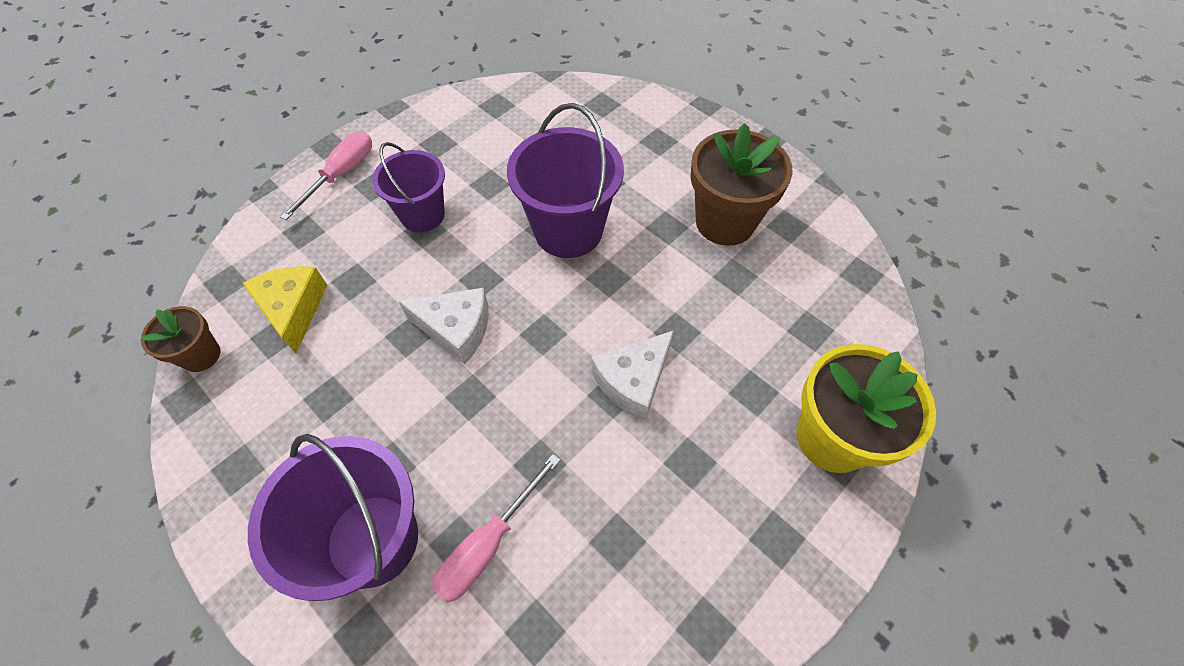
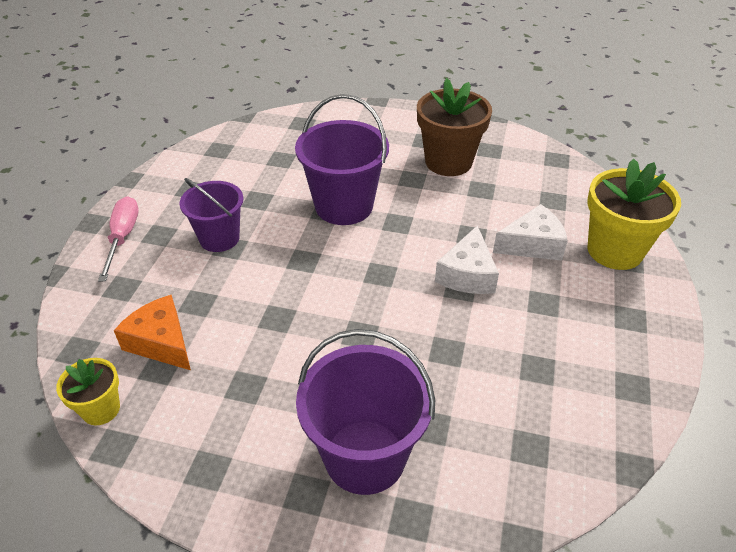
camera: 30 degrees left, 15 degrees down
(201, 355) = (101, 409): brown flower pot -> yellow flower pot
(293, 309) = (161, 342): yellow cheese -> orange cheese
(456, 329) = (312, 298): white cheese -> white cheese (532, 244)
(488, 544) = (453, 414): pink screwdriver -> none

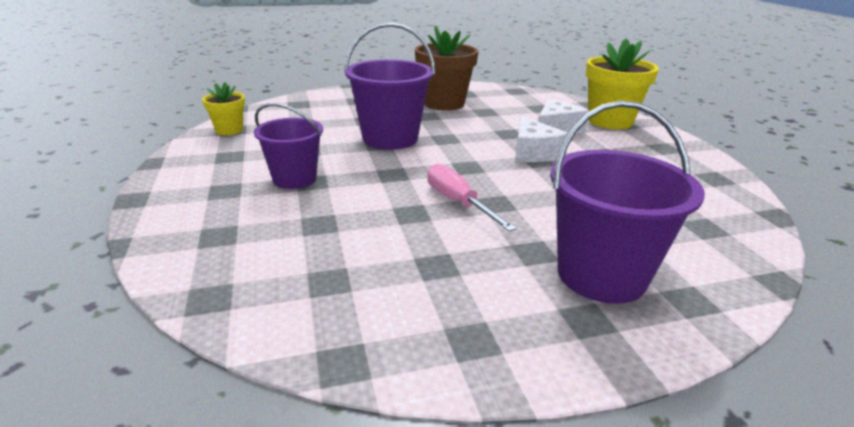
camera: 30 degrees left, 15 degrees down
(101, 409) = (292, 337): yellow flower pot -> yellow flower pot (229, 130)
(123, 237) = (182, 201): pink screwdriver -> pink screwdriver (458, 203)
(161, 342) = (309, 262): orange cheese -> none

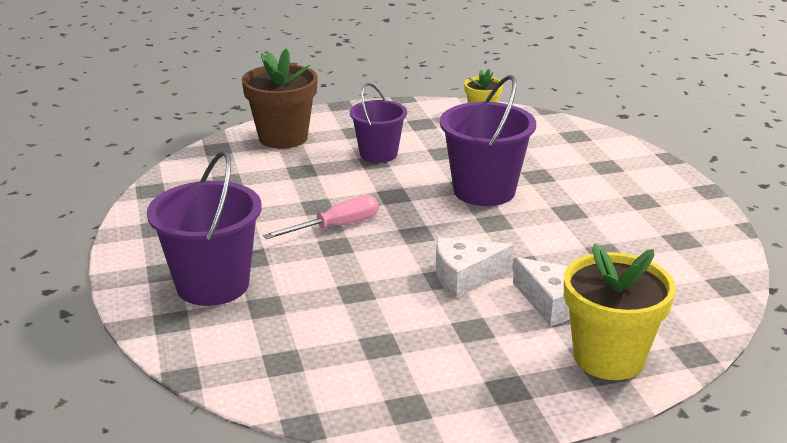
camera: 90 degrees right, 0 degrees up
(444, 103) = (624, 222): brown flower pot -> brown flower pot (283, 138)

